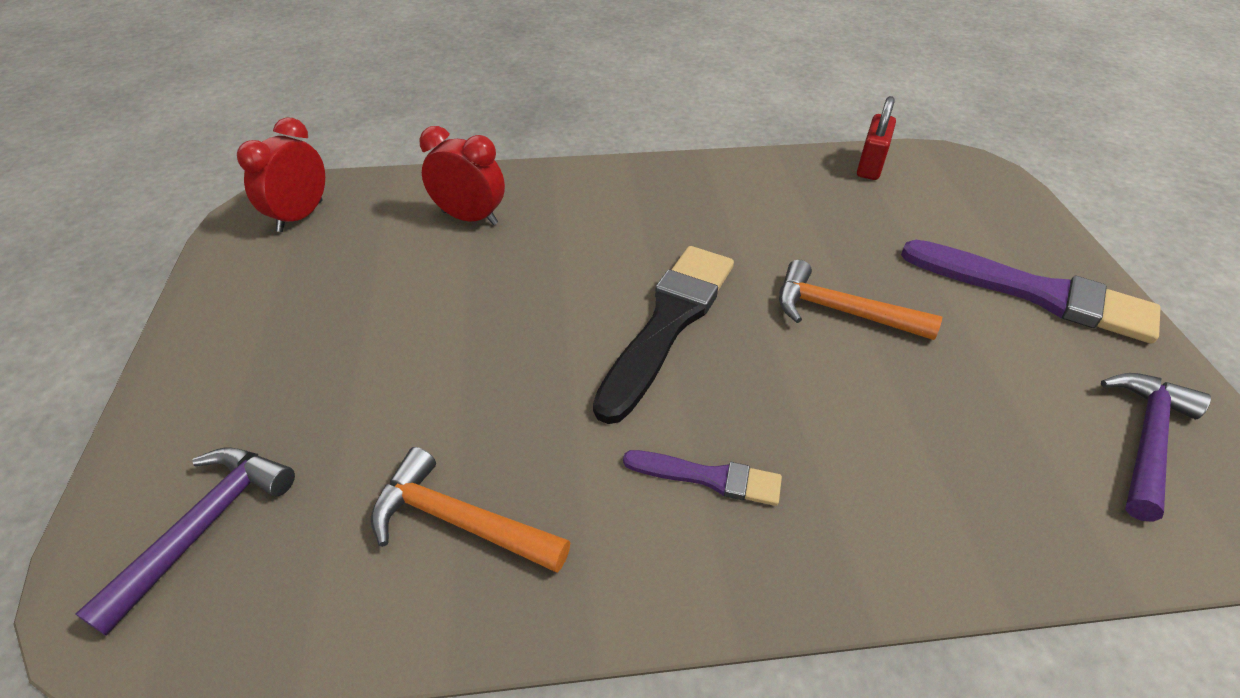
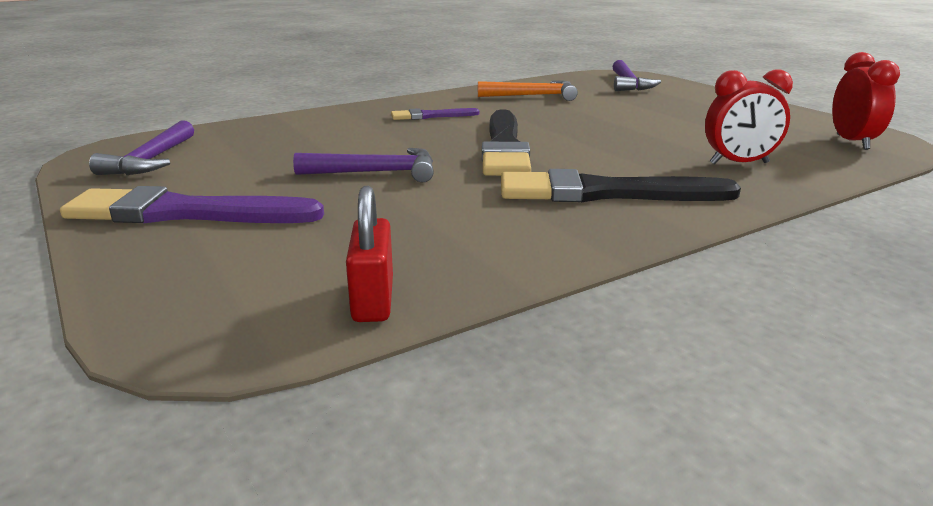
camera: 155 degrees right, 20 degrees down
(642, 214) = (605, 193): none -> black brush
(841, 311) = (377, 173): orange hammer -> purple hammer

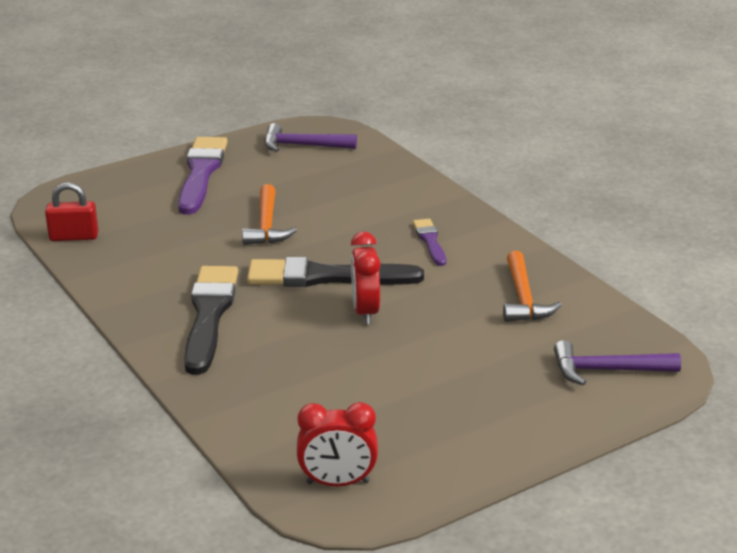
camera: 90 degrees right, 5 degrees up
(377, 173) = (267, 226): purple hammer -> orange hammer
(739, 163) = (272, 391): red clock -> red clock (365, 312)

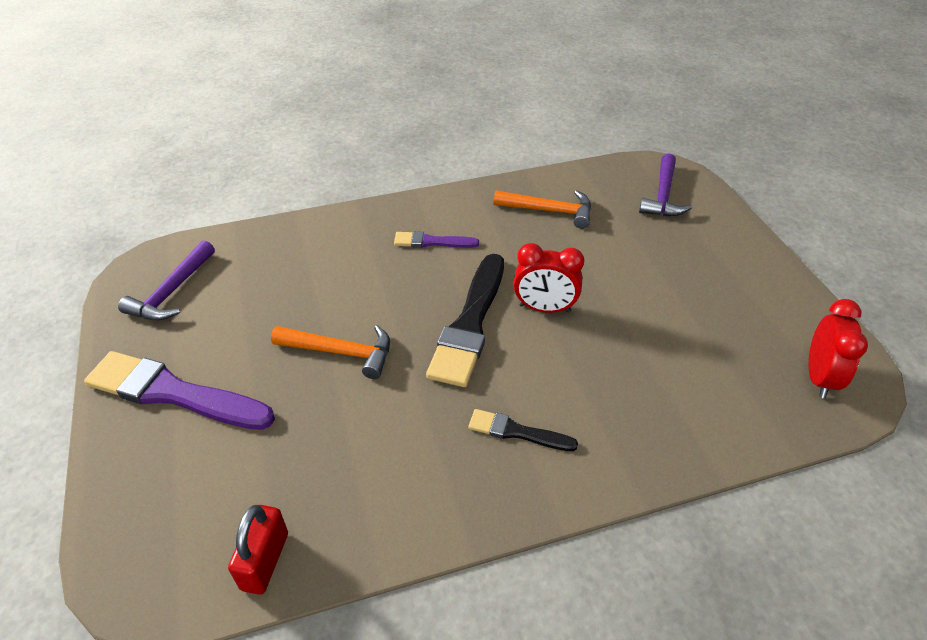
camera: 75 degrees left, 15 degrees up
(209, 315) = (517, 432): black brush -> black brush, size x0.52

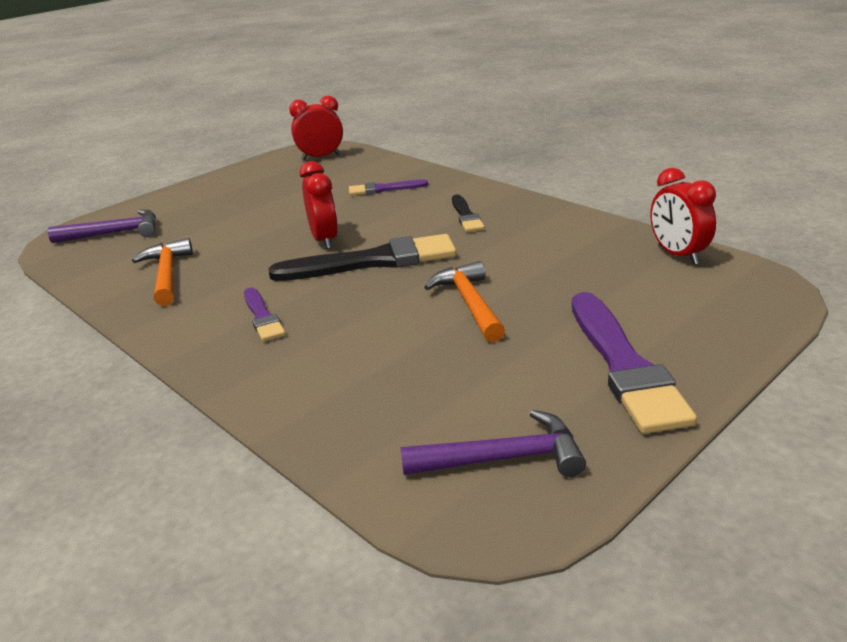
camera: 115 degrees left, 15 degrees down
(265, 561) = (677, 255): red padlock -> red clock
(654, 396) = (384, 189): none -> purple brush

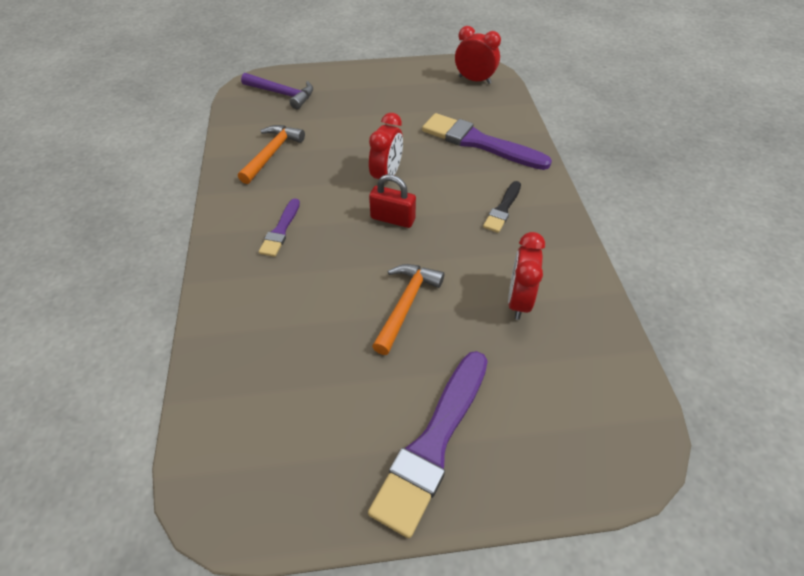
camera: 35 degrees right, 20 degrees up
(373, 261) = (392, 219): black brush -> red padlock
(384, 189) = (479, 143): purple brush -> purple brush, size x1.93
(503, 458) = (274, 461): purple hammer -> none
(677, 255) = (611, 360): red clock -> red clock (518, 301)

